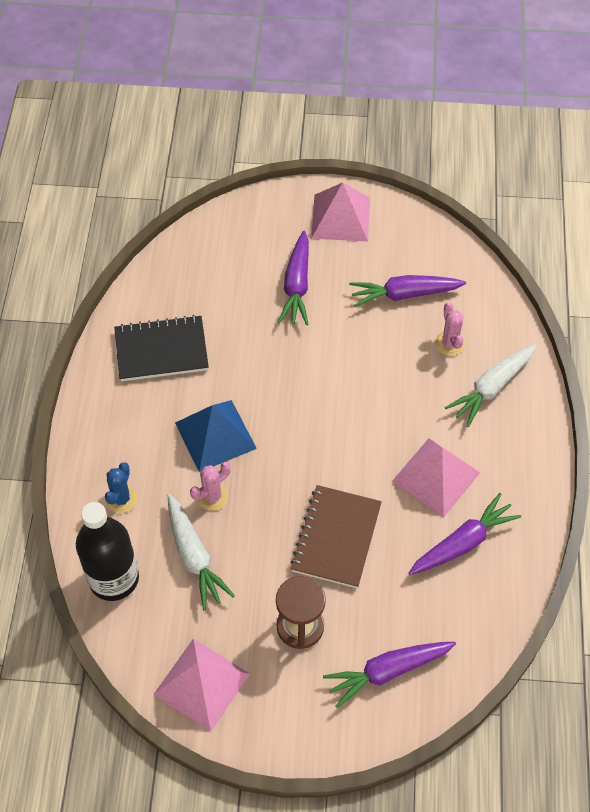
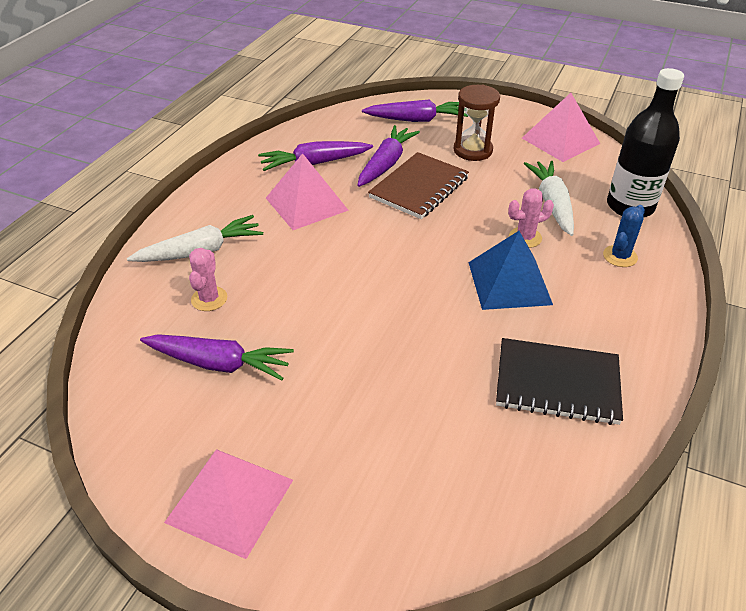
camera: 160 degrees left, 15 degrees down
(297, 285) = (348, 415): purple carrot -> purple carrot (386, 164)

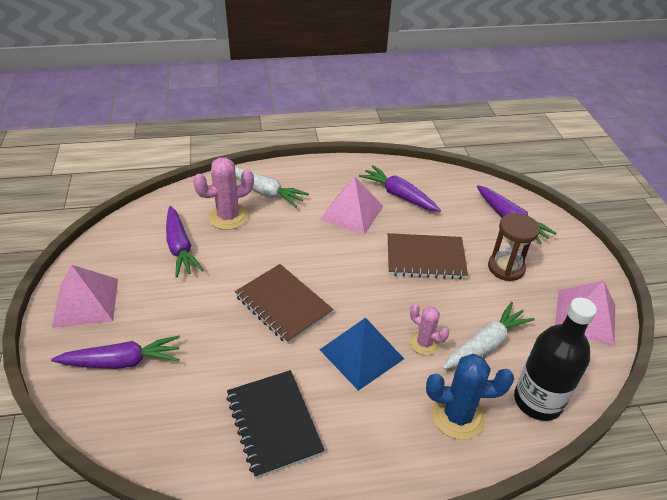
camera: 55 degrees right, 0 degrees up
(209, 299) = (228, 217): pink cactus -> pink cactus, size x1.62
(386, 164) = (435, 229): purple carrot -> purple carrot (121, 361)
(398, 311) = (283, 305): none -> brown notebook
(620, 256) = (458, 416): blue cactus -> blue cactus, size x1.62

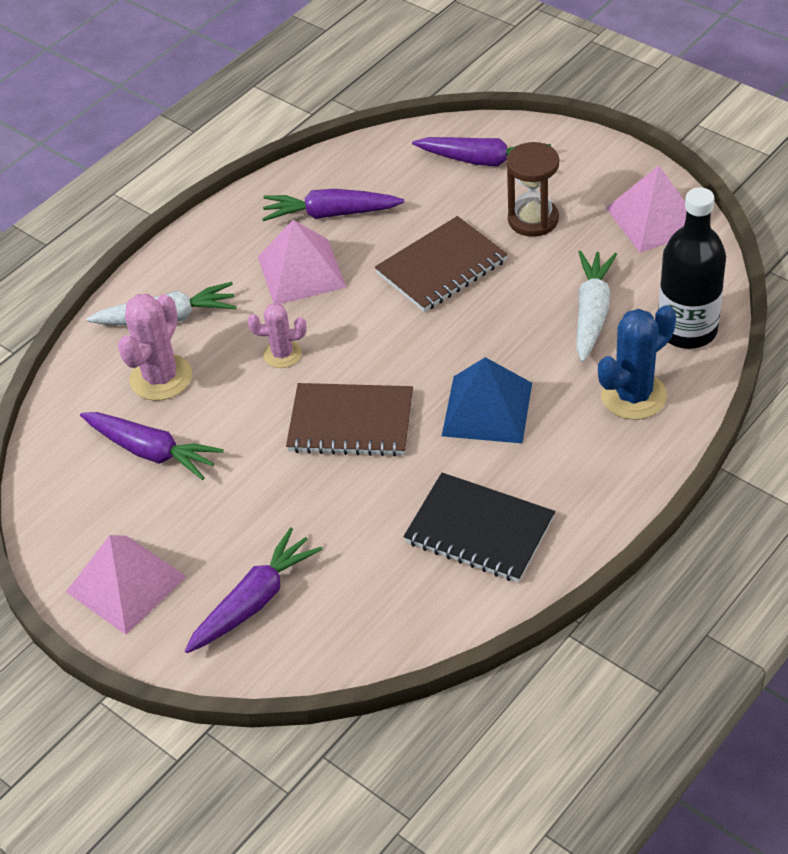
camera: 35 degrees left, 5 degrees up
(424, 343) = (535, 354): pink cactus -> pink cactus (282, 354)

